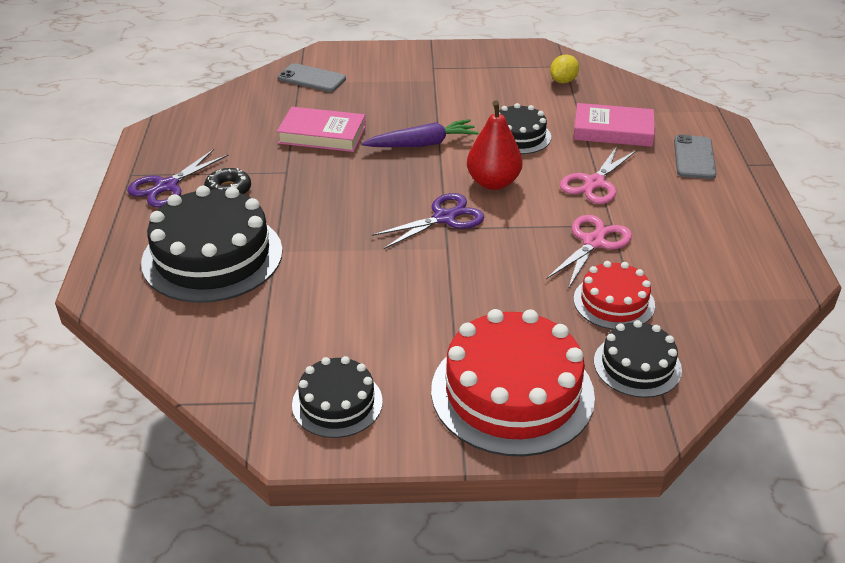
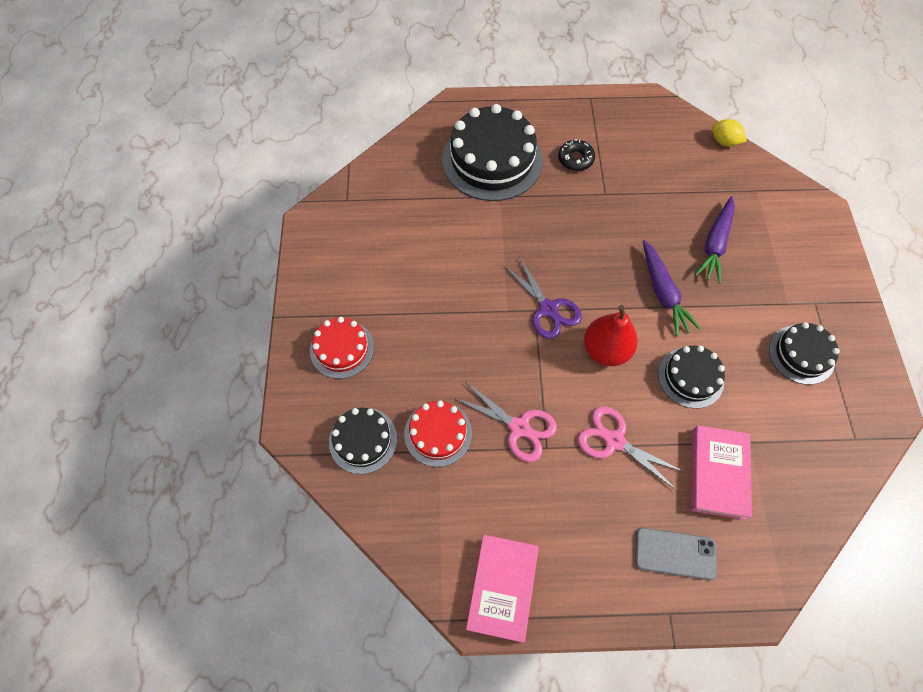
camera: 90 degrees right, 25 degrees up
(166, 186) = (577, 121): purple scissors -> none
(311, 78) = (765, 199): grey phone -> none
(322, 135) = (666, 214): pink book -> pink book (502, 588)
(337, 403) = (341, 244): black cake -> black cake (801, 354)
(364, 110) = (715, 244): none -> purple carrot
(512, 392) = (342, 349): red cake -> red cake, size x0.55
(563, 81) = (817, 433): yellow lemon -> yellow lemon (724, 142)

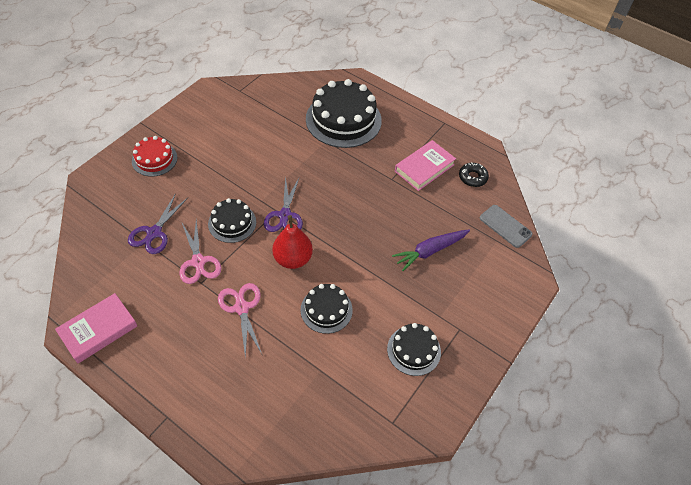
camera: 35 degrees right, 10 degrees down
(363, 440) = (115, 208): black cake -> black cake (232, 223)
(438, 433) = (154, 233): red cake -> purple scissors
(575, 159) = (395, 149): black donut -> black donut (472, 177)
(663, 293) = (364, 254): purple carrot -> none
(675, 553) = (206, 390): grey phone -> grey phone (505, 226)
(717, 473) = (281, 371): pink book -> pink book (424, 168)
(724, 142) = (507, 199): yellow lemon -> none

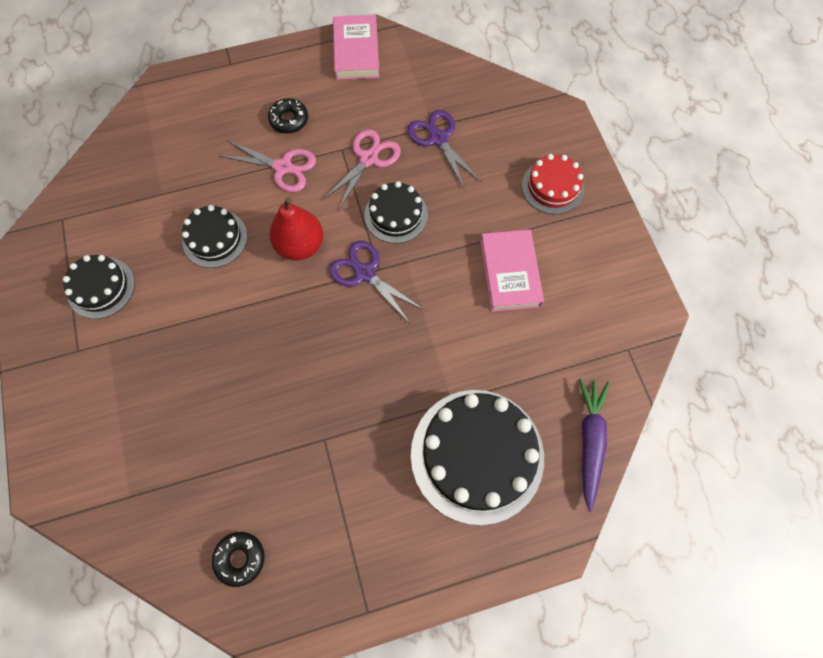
camera: 130 degrees right, 15 degrees up
(197, 332) = (289, 120): none -> black donut
(198, 262) = (368, 159): pink scissors -> pink scissors turned 105 degrees clockwise
(424, 168) = (308, 501): pink book -> pink book (510, 273)
(430, 251) = (186, 398): purple carrot -> purple carrot (589, 441)
(505, 226) = (136, 529): grey phone -> none

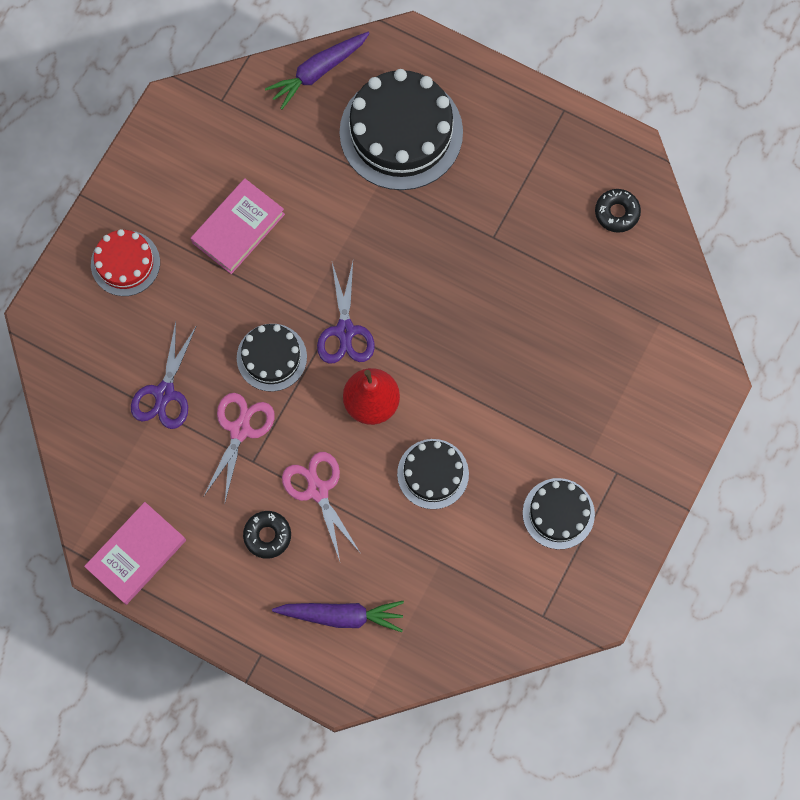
camera: 135 degrees left, 5 degrees up
(199, 117) = (342, 615): none -> purple carrot
(368, 159) = (240, 430): pink scissors -> pink scissors turned 120 degrees clockwise

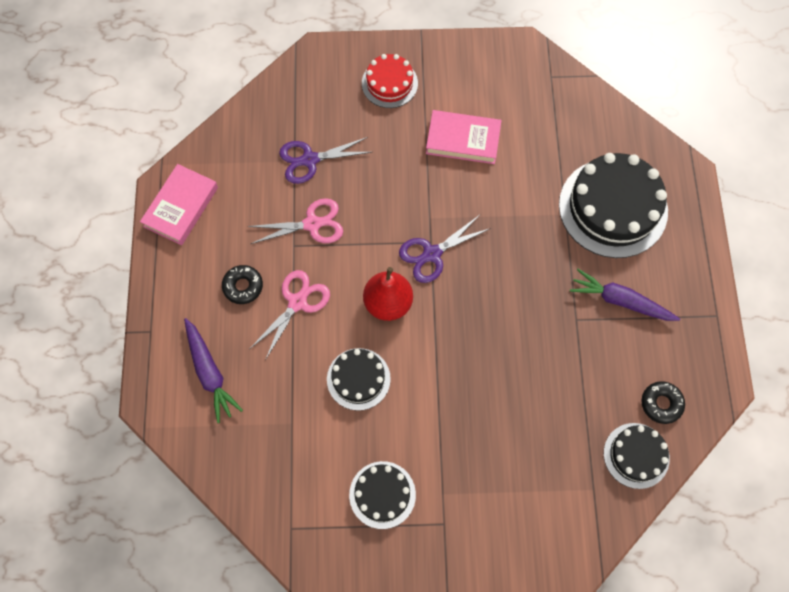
camera: 60 degrees right, 5 degrees down
(137, 554) = (181, 207): pink book -> pink book turned 75 degrees counterclockwise
(271, 357) = (380, 215): black cake -> black cake (636, 455)
(318, 72) = (618, 126): purple carrot -> purple carrot (620, 301)

